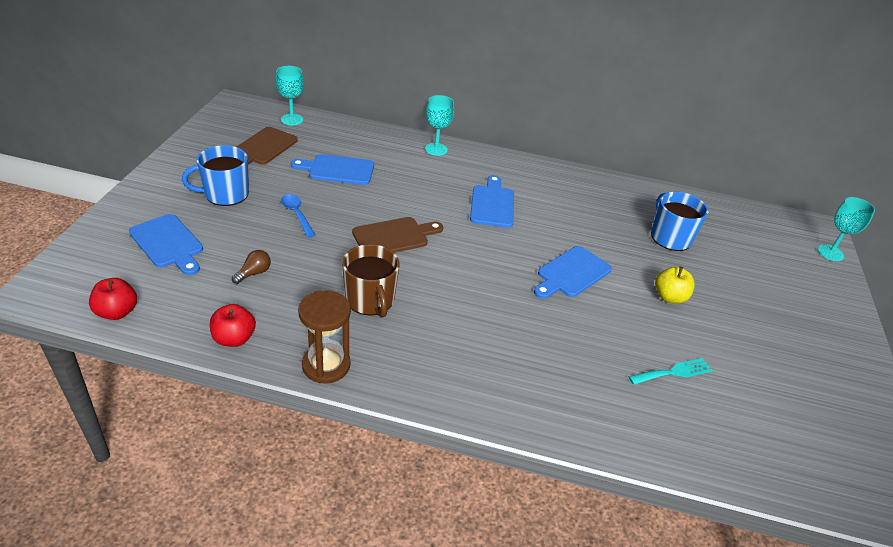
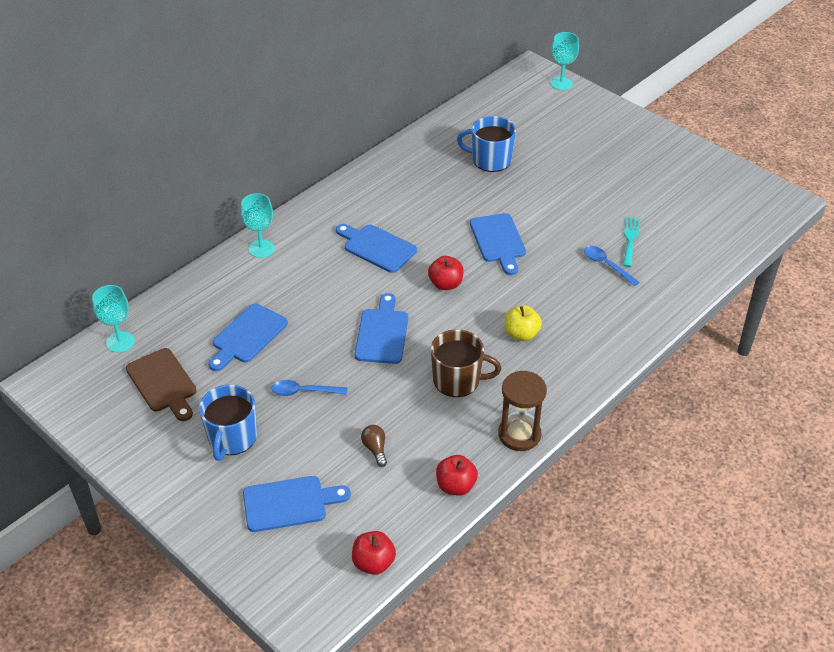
camera: 55 degrees left, 5 degrees up
(394, 236) = (382, 333): brown cutting board -> blue cutting board
(485, 256) = (445, 284): none -> red apple
(616, 363) = (606, 265): none -> blue spoon
(669, 297) = (557, 199): yellow apple -> yellow apple (521, 334)

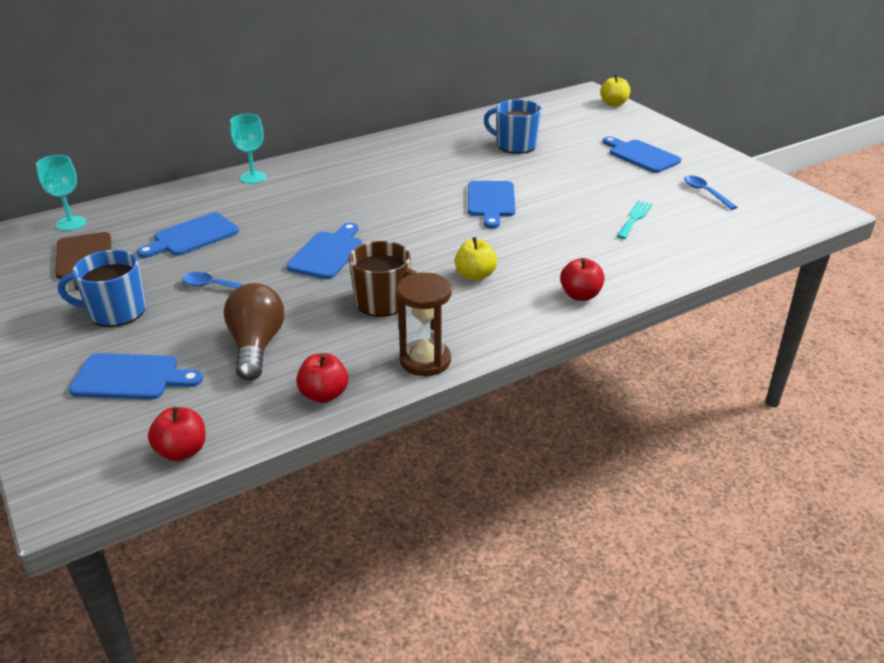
camera: 15 degrees right, 10 degrees down
(232, 438) = (115, 312): blue mug -> blue mug turned 60 degrees clockwise
(375, 449) = (256, 346): brown light bulb -> brown light bulb, size x2.10
(377, 247) = (364, 190): blue cutting board -> blue cutting board (641, 155)
(445, 284) = (417, 226): red apple -> red apple (580, 295)
(561, 83) = (614, 104): turquoise goblet -> yellow apple
(606, 265) = (598, 234): blue spoon -> blue spoon (705, 192)

